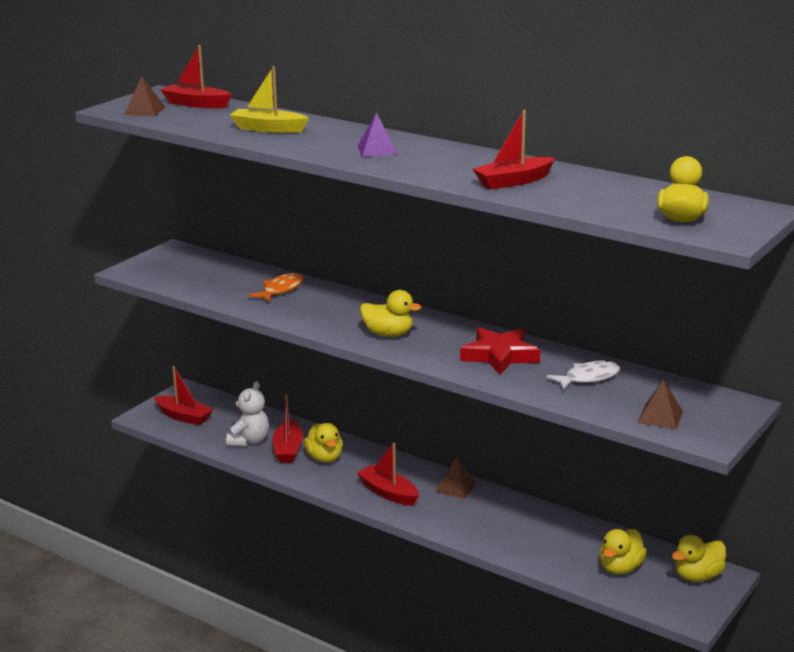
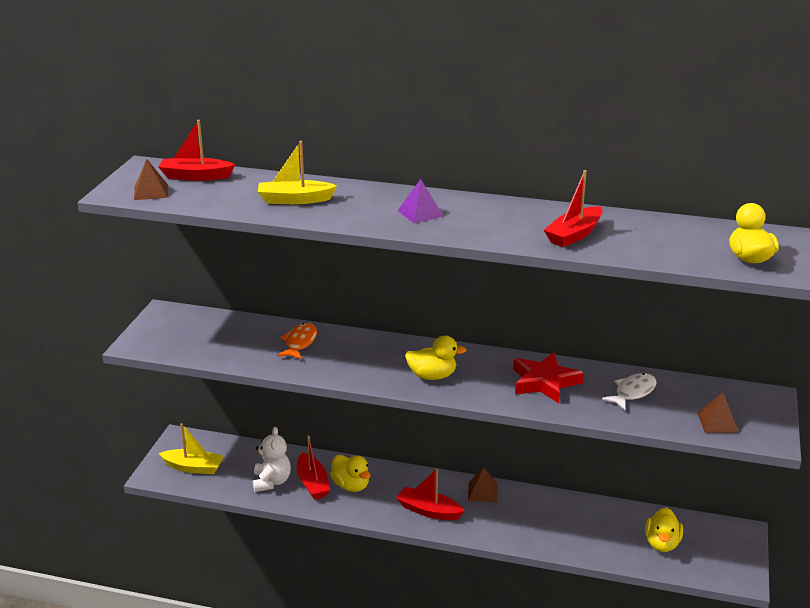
camera: 20 degrees left, 5 degrees up
(183, 416) = (193, 467): red boat -> yellow boat
(697, 576) = (724, 537): yellow duck -> none

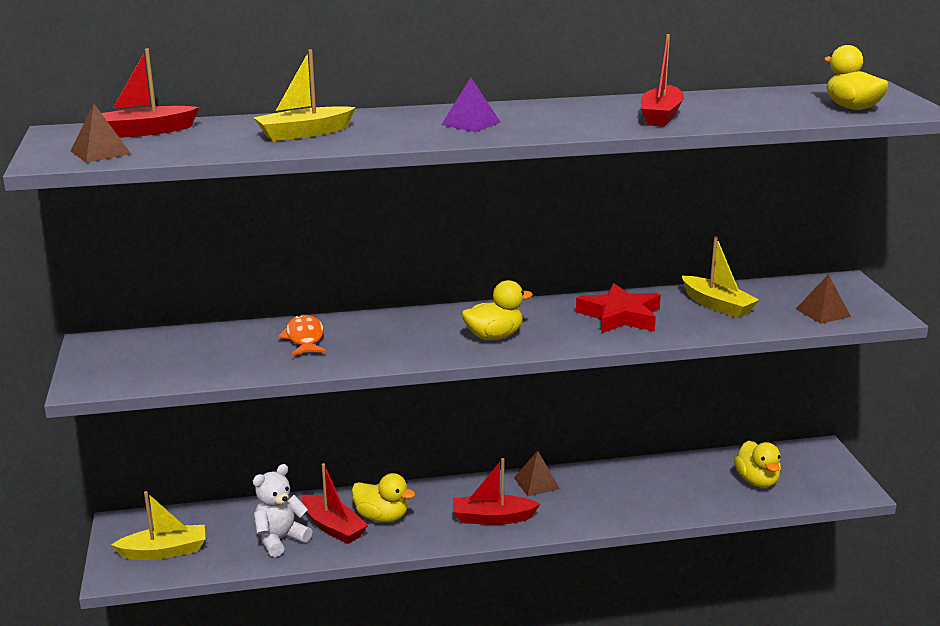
camera: 25 degrees left, 5 degrees down
(271, 482) = (280, 540): white teddy bear -> white teddy bear turned 105 degrees counterclockwise
(633, 392) = (717, 305): white fish -> yellow boat

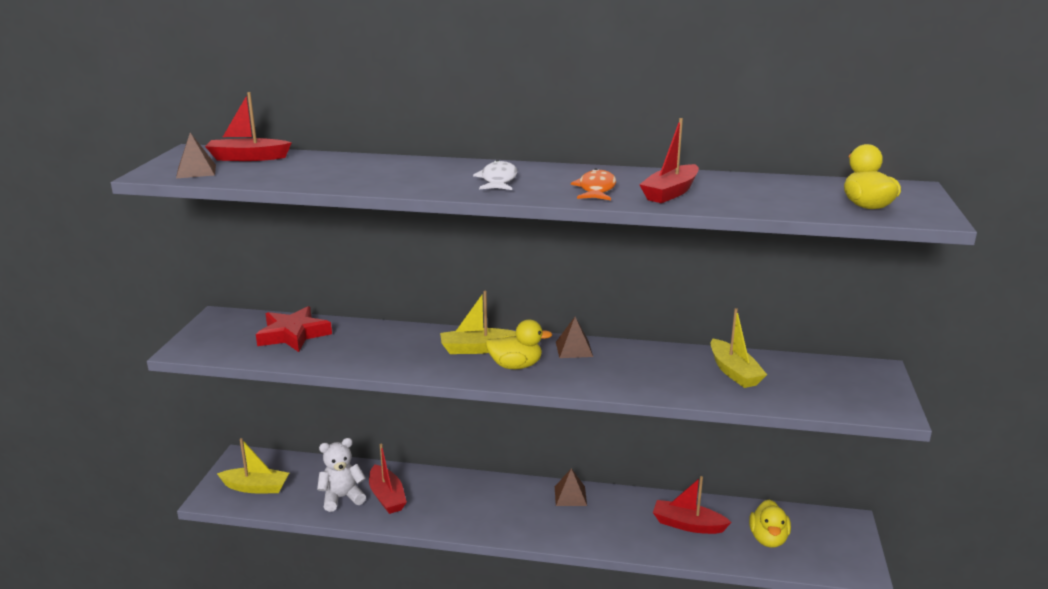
camera: 20 degrees right, 0 degrees up
(304, 133) = (358, 173): yellow boat -> yellow boat (477, 349)
(304, 338) = (368, 340): orange fish -> orange fish (596, 189)
(382, 517) = (429, 497): yellow duck -> none
(470, 123) = (498, 180): purple pyramid -> white fish
(492, 518) = (515, 519): red boat -> red boat (688, 525)
(620, 316) = (638, 366): red star -> red star (293, 334)
(822, 312) = (831, 397): brown pyramid -> brown pyramid (574, 349)

